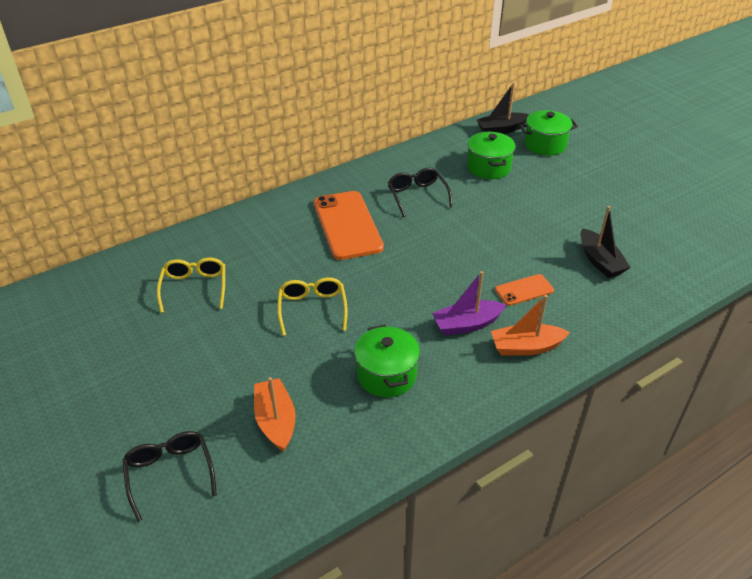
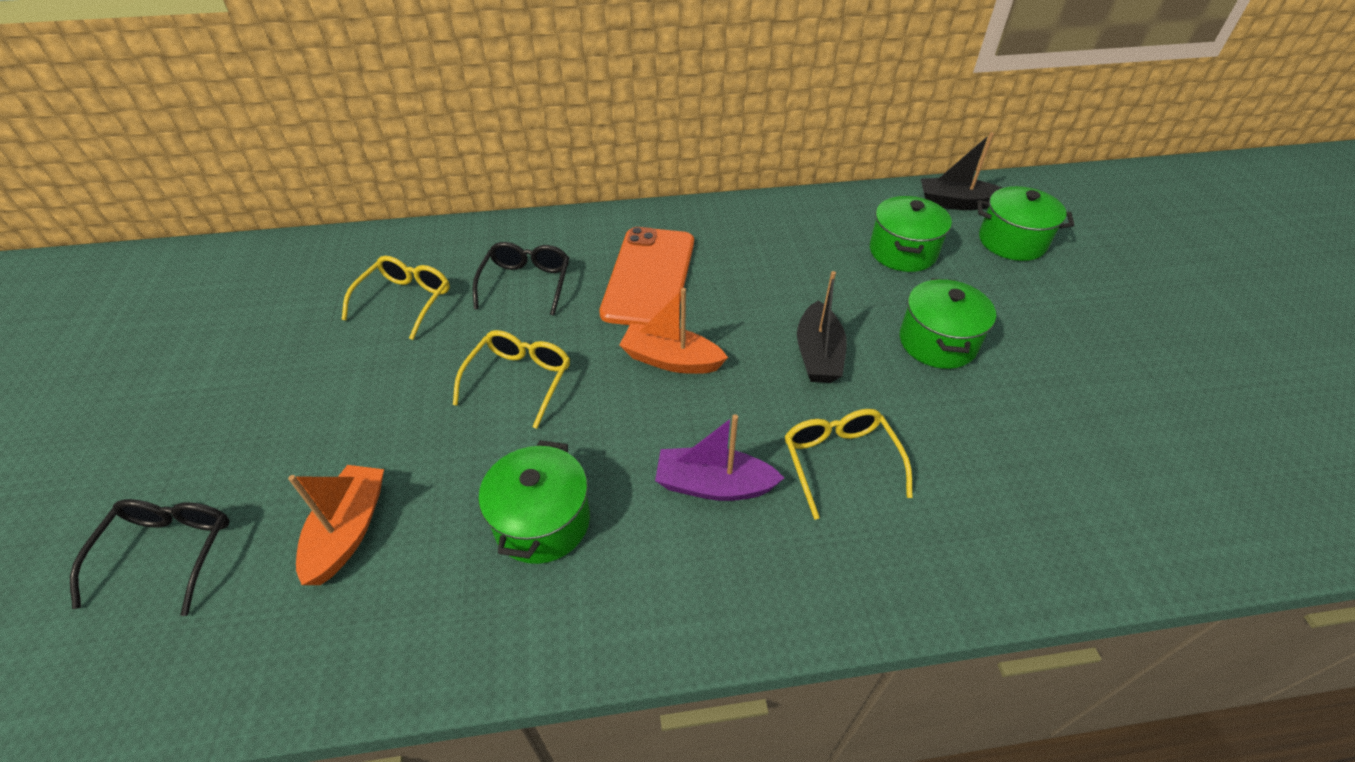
camera: 25 degrees right, 5 degrees up
(417, 196) = (772, 263): black glasses -> black glasses (526, 283)
(524, 290) = (839, 461): orange phone -> yellow glasses
(526, 347) = (782, 562): orange boat -> orange boat (671, 360)
(537, 213) = (937, 342): none -> green pot
(600, 261) = (998, 456): black boat -> black boat (818, 354)

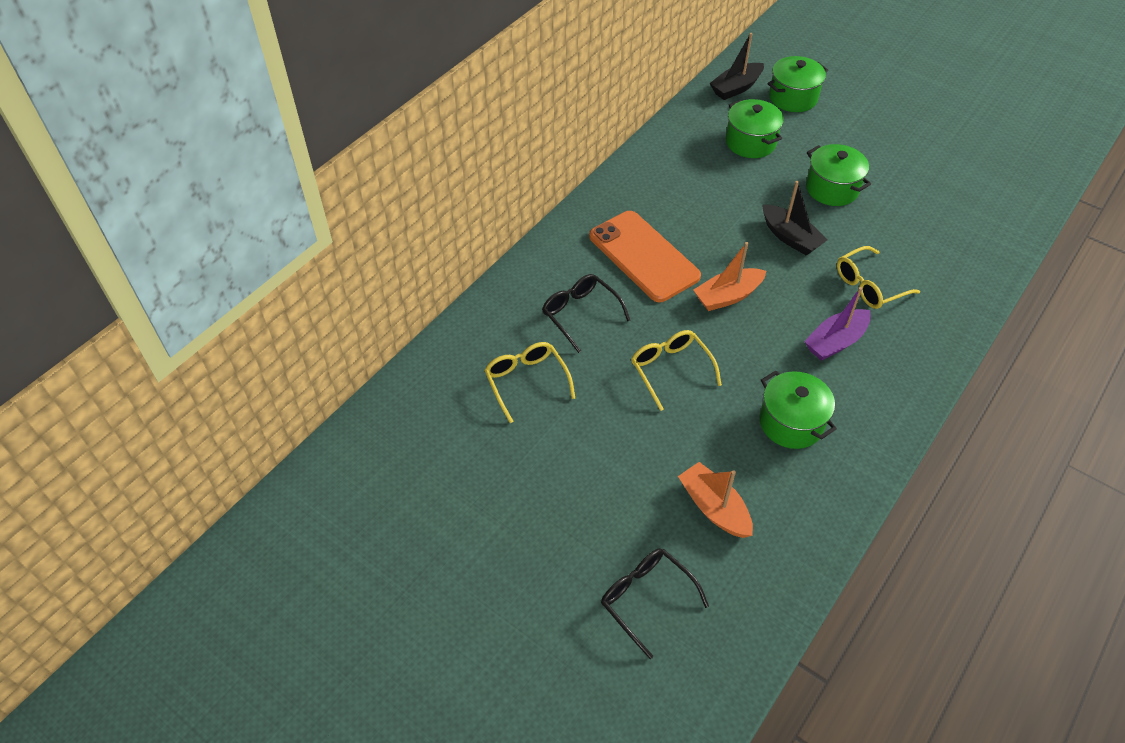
camera: 45 degrees left, 5 degrees up
(839, 461) = (868, 286): yellow glasses -> yellow glasses turned 60 degrees counterclockwise

